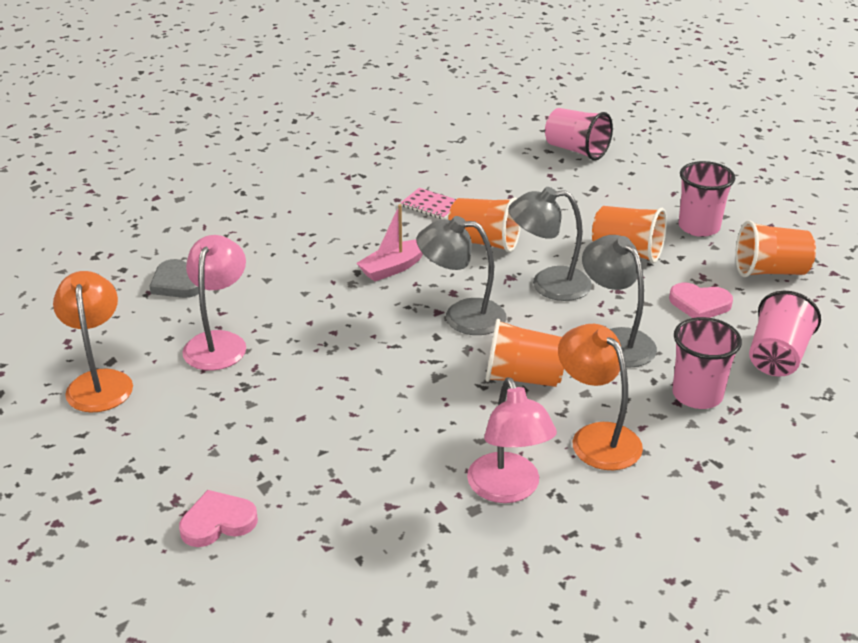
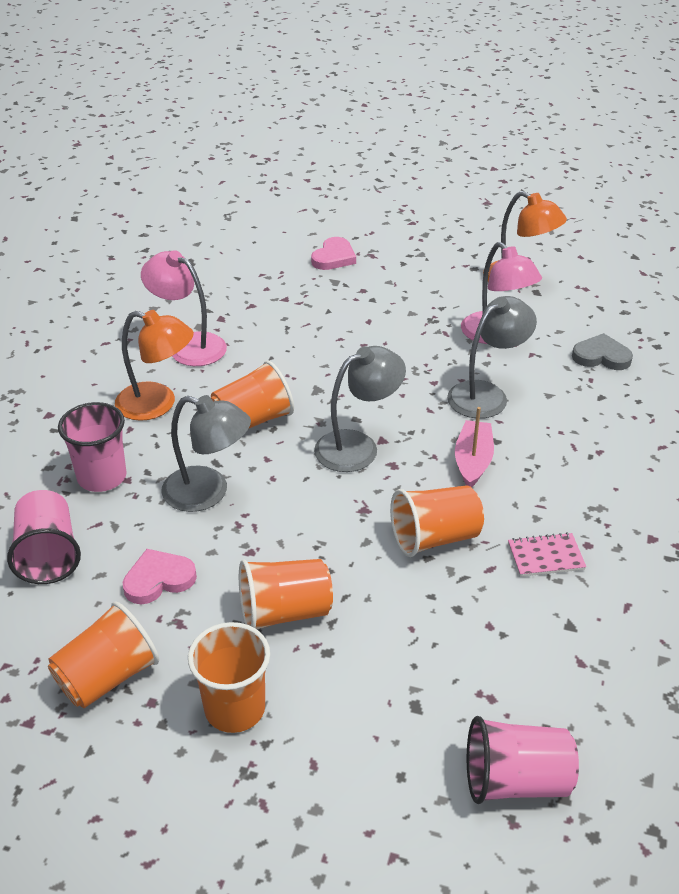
camera: 140 degrees right, 5 degrees up
(548, 284) = (322, 521): grey lamp -> grey lamp (486, 394)
(699, 227) = (235, 709): pink cup -> orange cup

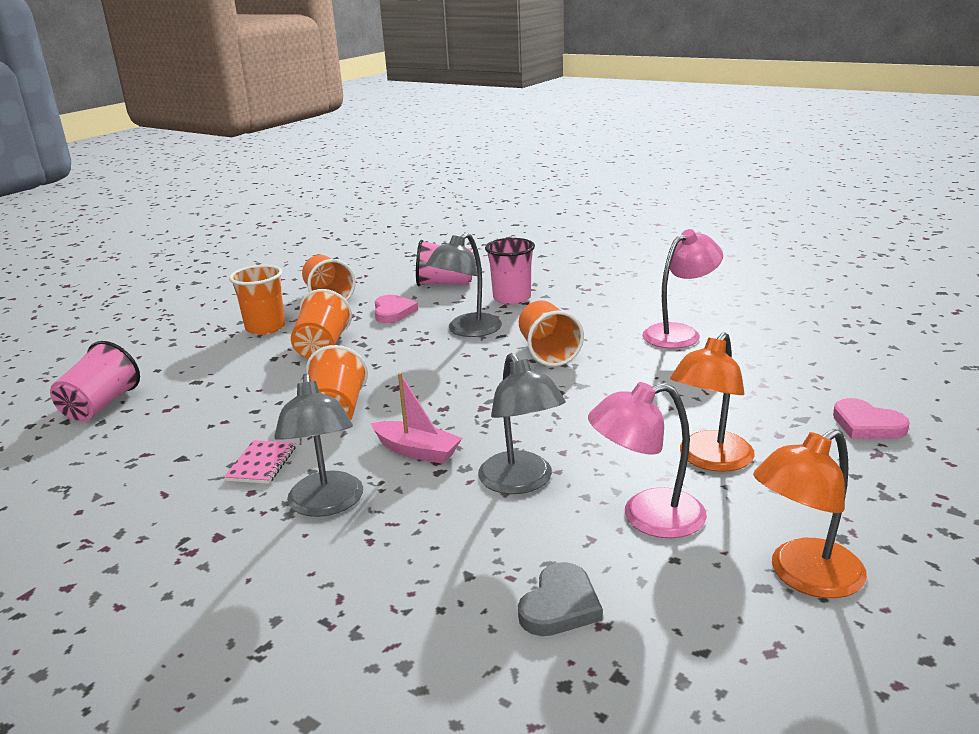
camera: 110 degrees right, 15 degrees down
(157, 404) = (592, 318): orange lamp -> orange lamp (710, 460)
(358, 446) = (481, 395): grey lamp -> grey lamp (326, 505)

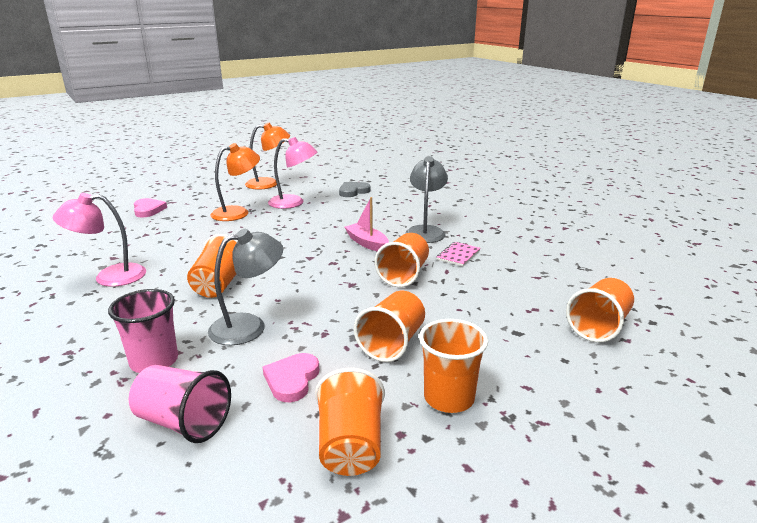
camera: 160 degrees left, 0 degrees up
(100, 406) = (599, 326): pink cup -> orange cup
(521, 482) = (328, 221): grey lamp -> none

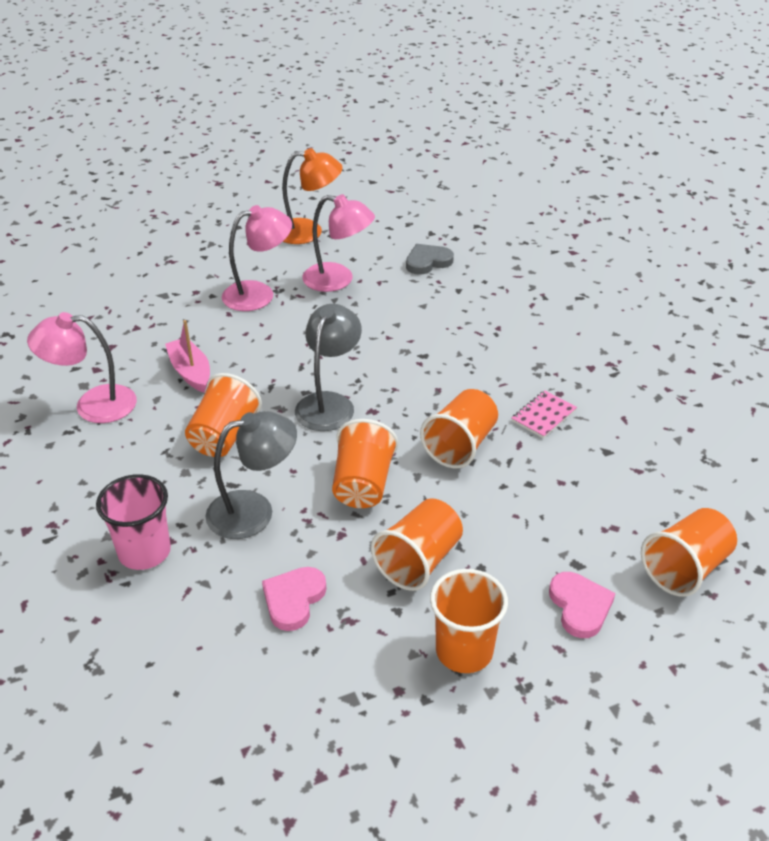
camera: 10 degrees right, 15 degrees up
(148, 210) = (140, 276): pink heart -> pink heart (580, 606)
(183, 422) = (173, 641): pink cup -> none
(238, 212) = (259, 294): orange lamp -> pink lamp
(350, 446) = (342, 697): orange cup -> orange cup (362, 484)
(367, 243) = (425, 378): pink boat -> pink boat (190, 372)
(425, 231) = (511, 361): grey lamp -> grey lamp (329, 403)

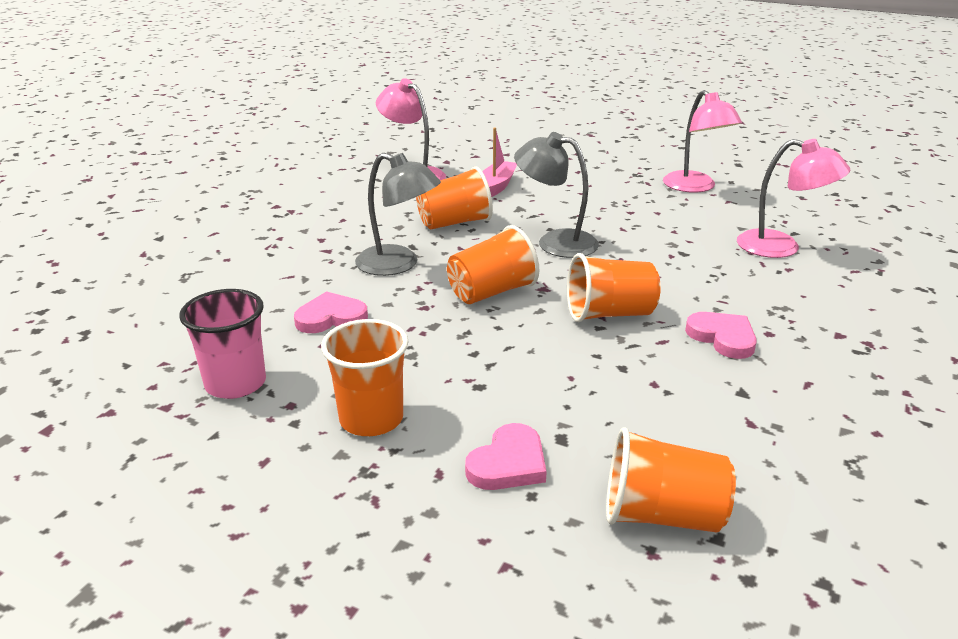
camera: 50 degrees right, 10 degrees down
(144, 552) = (306, 247): pink cup -> pink cup (235, 383)
(259, 294) = (618, 171): pink lamp -> pink lamp (781, 247)
(309, 232) = (722, 156): orange lamp -> none
(329, 403) = (555, 242): grey lamp -> grey lamp turned 135 degrees counterclockwise
(419, 561) = (444, 353): orange cup -> none
(427, 262) = (797, 207): grey heart -> none
(543, 416) = (722, 337): pink notebook -> pink heart

